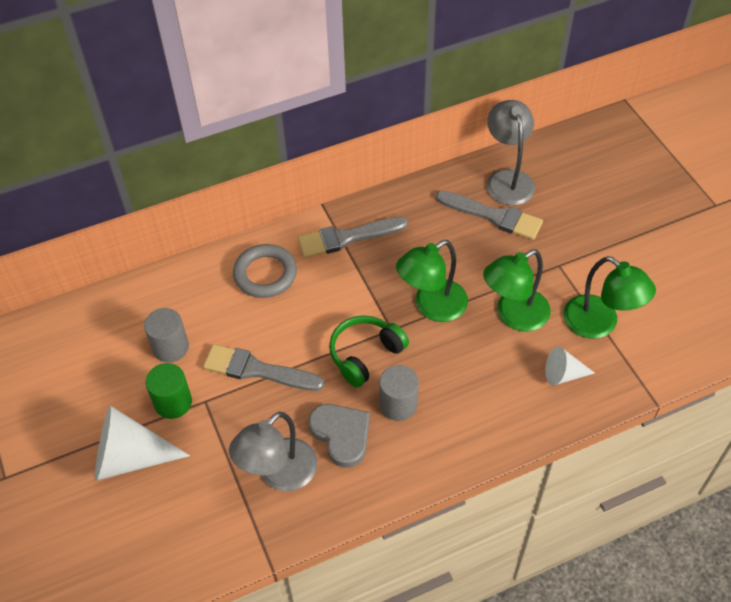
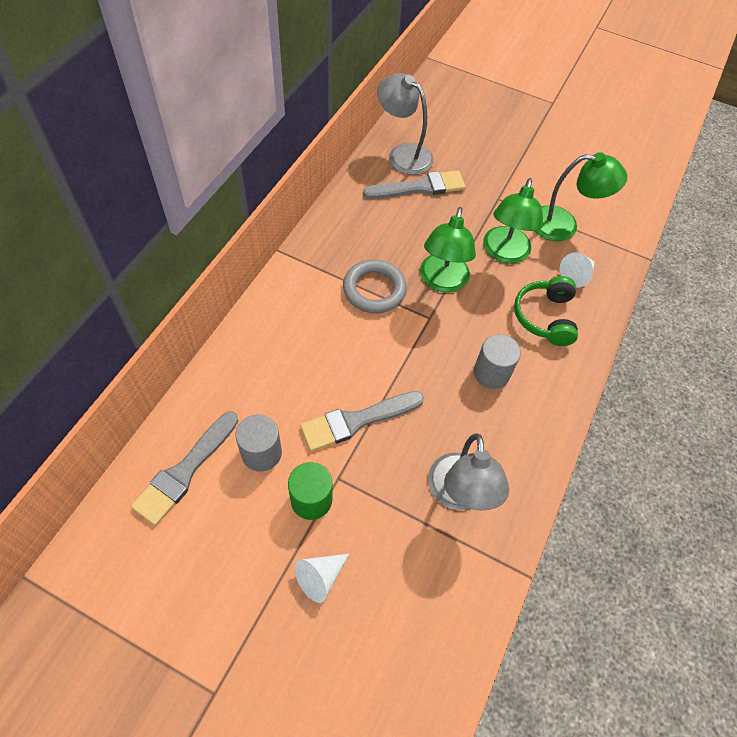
camera: 45 degrees left, 5 degrees up
(130, 457) = (320, 577): white cone -> white cone, size x0.55
(265, 274) = (285, 336): grey ring -> grey ring (374, 289)
(341, 435) = (474, 426): grey heart -> none
(347, 238) = (325, 266): grey brush -> grey brush (185, 471)
(365, 355) = (430, 350): green headphones -> green headphones (545, 317)

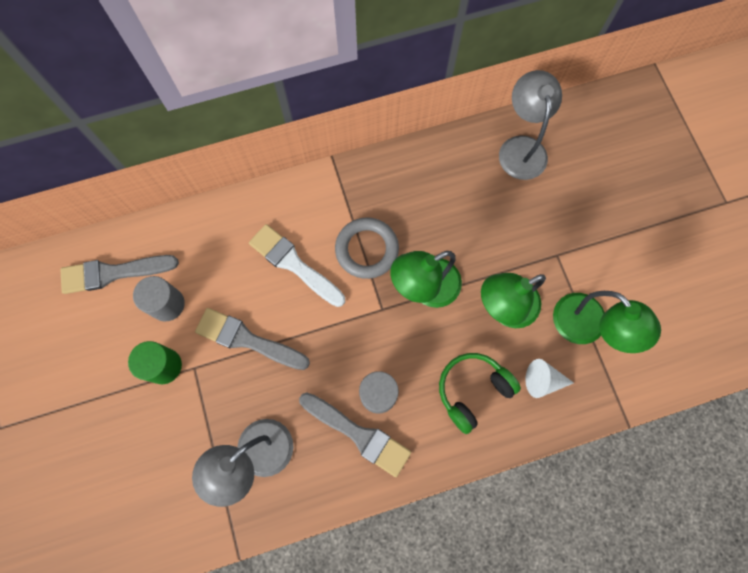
camera: 50 degrees right, 15 degrees up
(320, 577) = (118, 421): white cone -> none
(332, 341) = (294, 264): none -> white brush
(419, 187) = (500, 190): grey brush -> grey brush (358, 434)

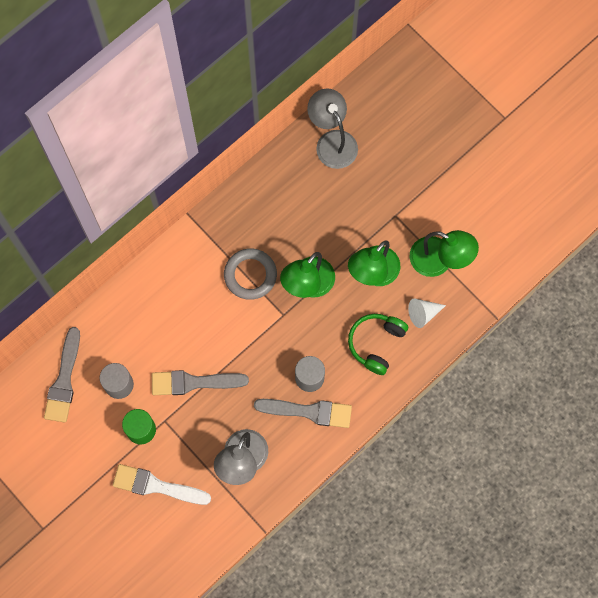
camera: 25 degrees left, 0 degrees up
(113, 273) = (64, 380): grey brush -> grey brush turned 45 degrees counterclockwise
(294, 264) = (200, 311): white brush -> white brush (156, 486)

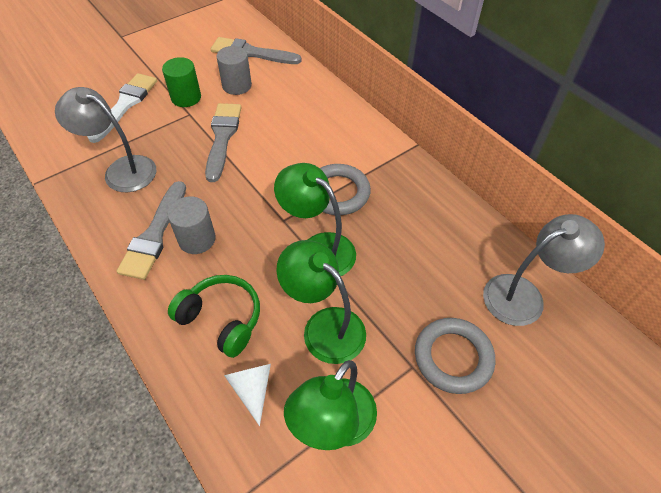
camera: 95 degrees right, 20 degrees down
(385, 190) = (453, 357): none -> grey ring

